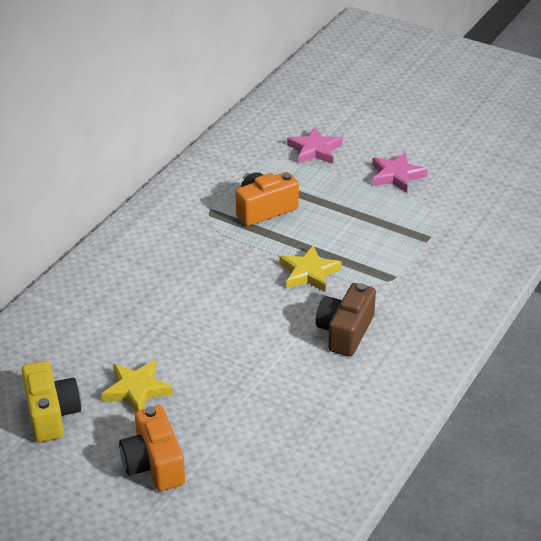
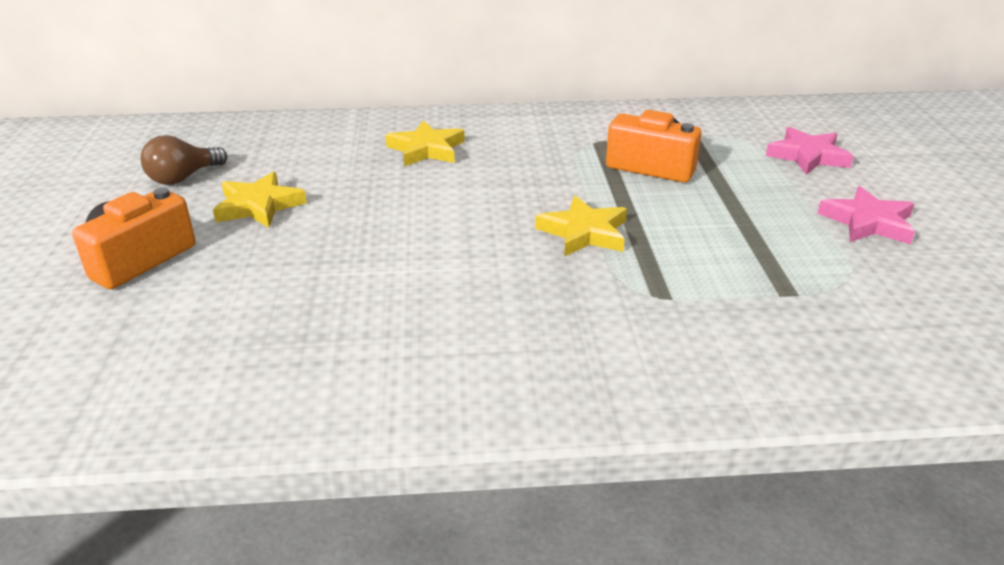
camera: 55 degrees right, 5 degrees down
(51, 414) = (183, 178): yellow camera -> brown light bulb
(137, 286) = (426, 149): none -> yellow star
(345, 332) = (505, 300): brown camera -> none

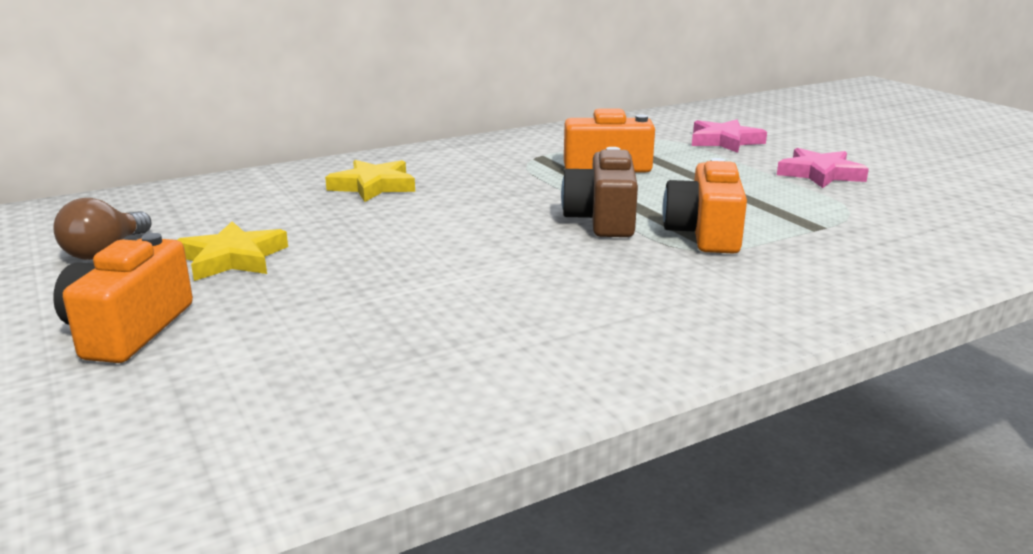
camera: 25 degrees left, 10 degrees down
(584, 232) = (602, 219): yellow star -> brown camera
(663, 273) = (704, 234): none -> orange camera

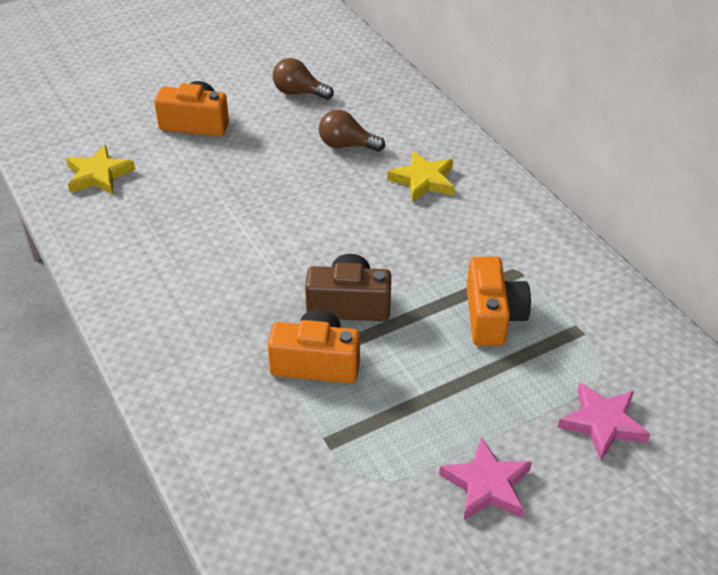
camera: 90 degrees right, 20 degrees up
(233, 258) = (285, 139): yellow star -> yellow star (98, 175)
(275, 222) = (346, 145): none -> brown light bulb

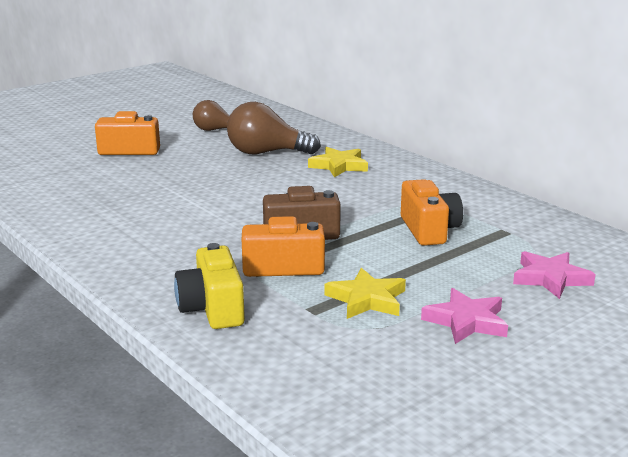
camera: 10 degrees left, 20 degrees down
(98, 175) = (49, 181): yellow star -> yellow star (367, 299)
(227, 425) = (212, 308): none -> yellow camera
(346, 145) = (266, 153): brown light bulb -> brown light bulb, size x1.59

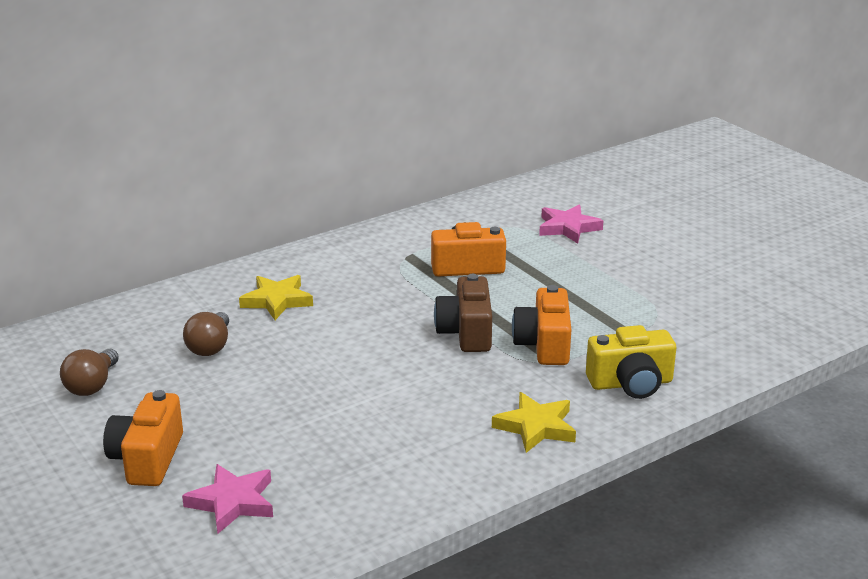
camera: 85 degrees left, 5 degrees up
(266, 153) = (210, 347): brown light bulb -> brown light bulb, size x0.63
(367, 299) = (608, 307): yellow star -> yellow star (536, 427)
(466, 321) = (642, 269): pink star -> pink star (232, 502)

